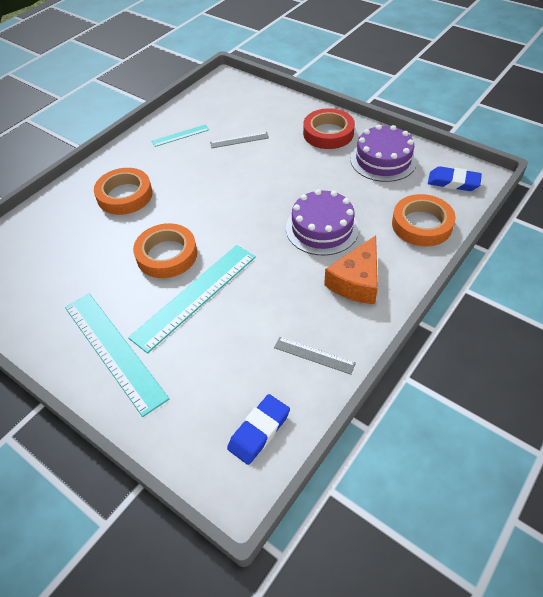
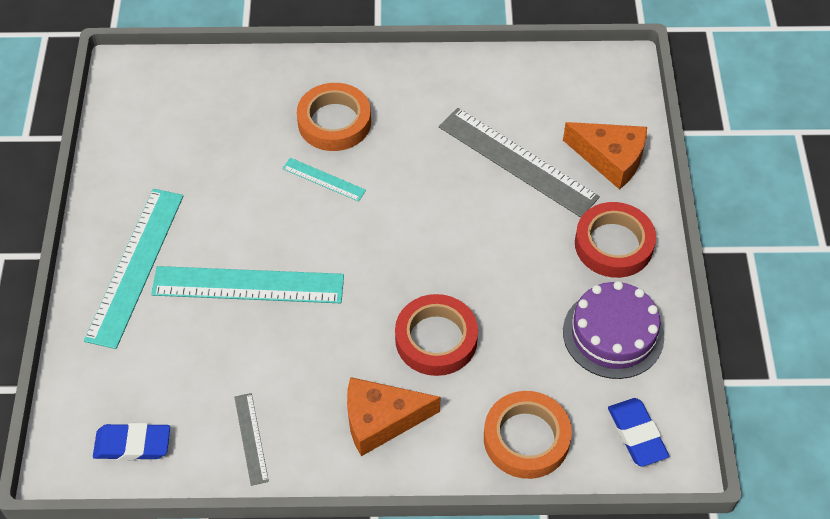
camera: 50 degrees right, 5 degrees up
(167, 255) = (282, 222): orange tape -> none
(180, 135) = (474, 99): turquoise ruler -> turquoise ruler (324, 179)
(239, 140) = (517, 162): grey ruler -> grey ruler, size x2.05
(275, 109) = (610, 159): none -> orange cheese
(322, 228) = (436, 339): purple cake -> red tape

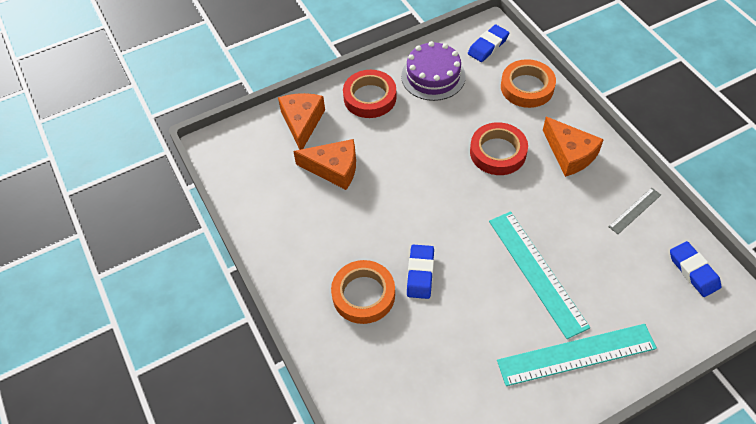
camera: 115 degrees left, 0 degrees up
(324, 179) = (420, 273): turquoise ruler -> blue eraser
(517, 162) = (334, 169): grey ruler -> orange cheese

